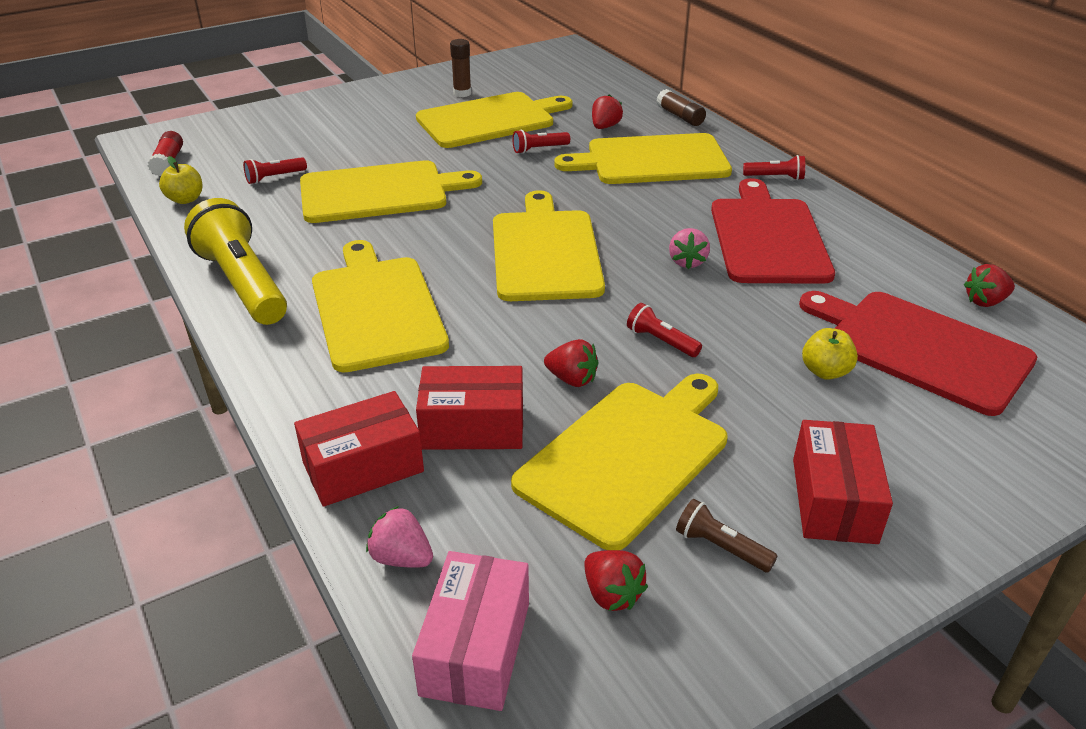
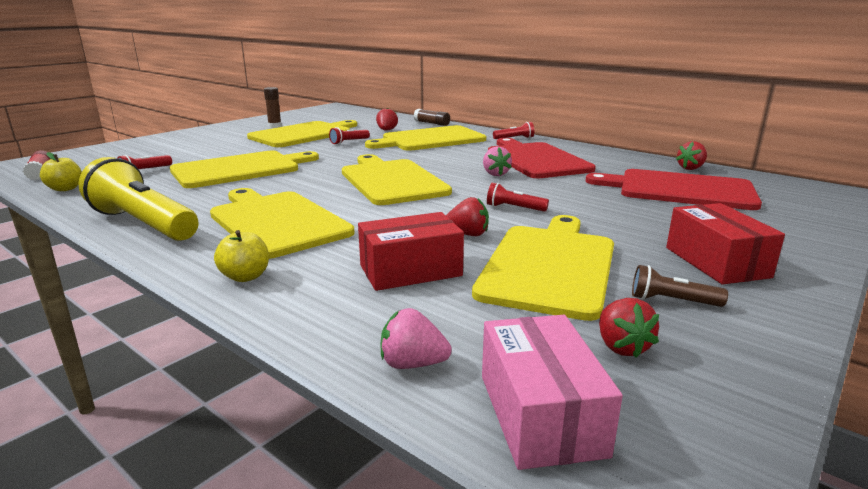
camera: 20 degrees left, 15 degrees down
(363, 467) = (329, 311): red box -> none
(612, 594) = (621, 347): red strawberry -> red strawberry turned 45 degrees clockwise
(825, 371) = (636, 206): yellow apple -> yellow apple (245, 277)

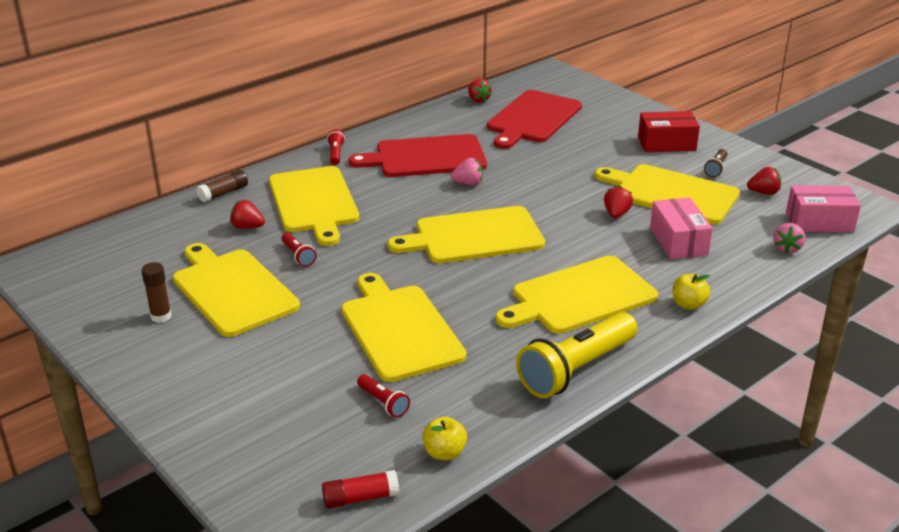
camera: 80 degrees left, 10 degrees up
(410, 270) = (678, 241): red box -> pink box
(514, 208) = (563, 189): red flashlight -> none

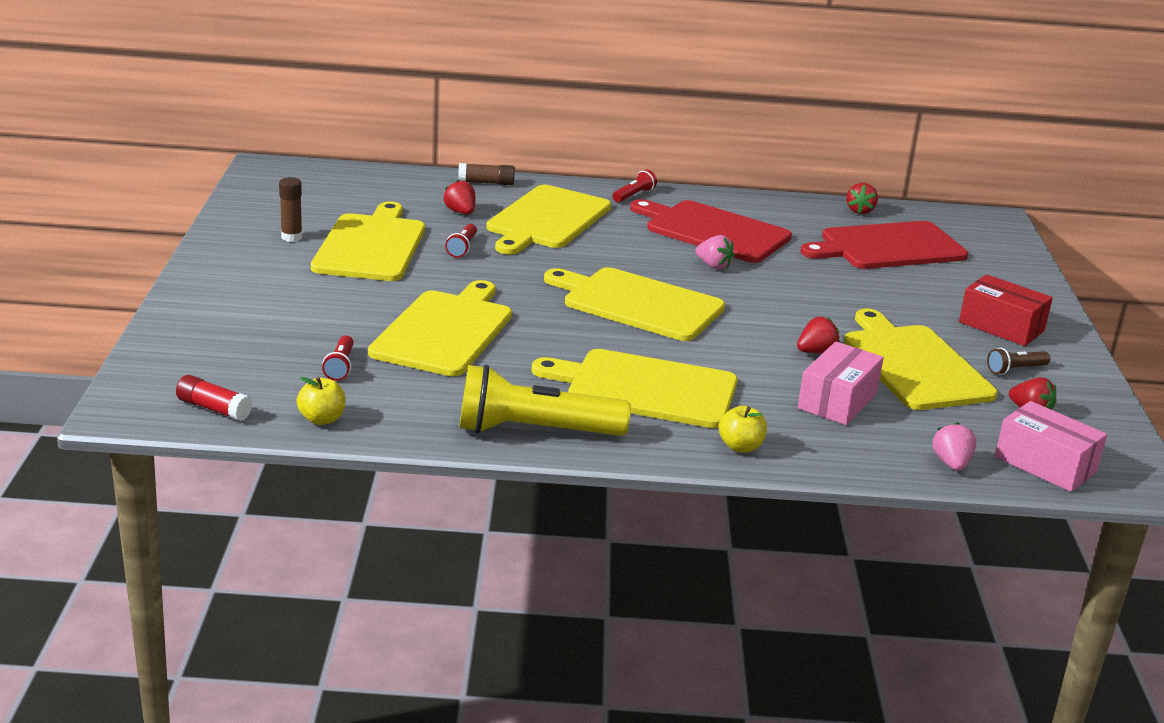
camera: 40 degrees right, 5 degrees down
(786, 248) = (951, 463): pink strawberry -> pink strawberry turned 120 degrees clockwise

